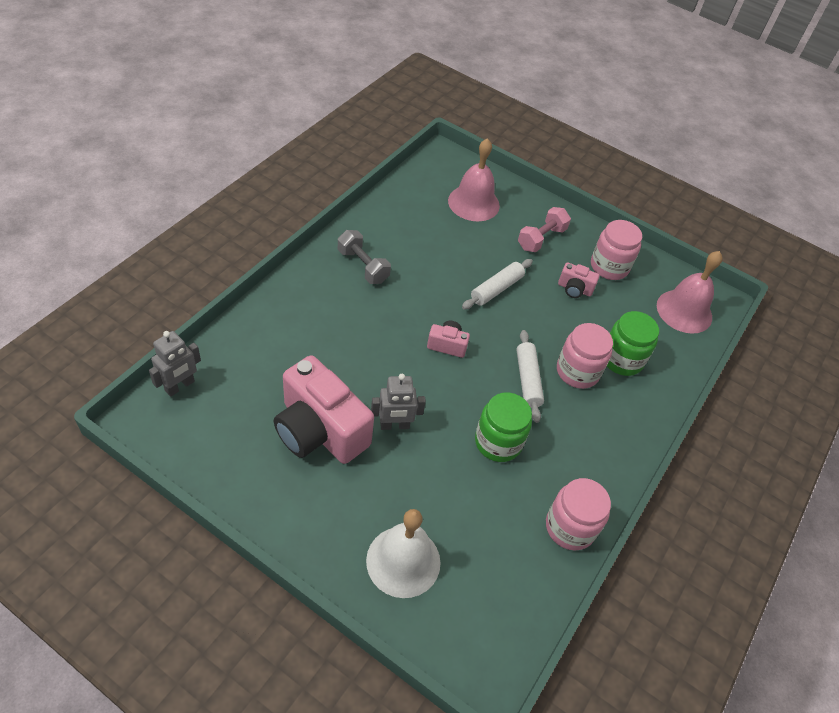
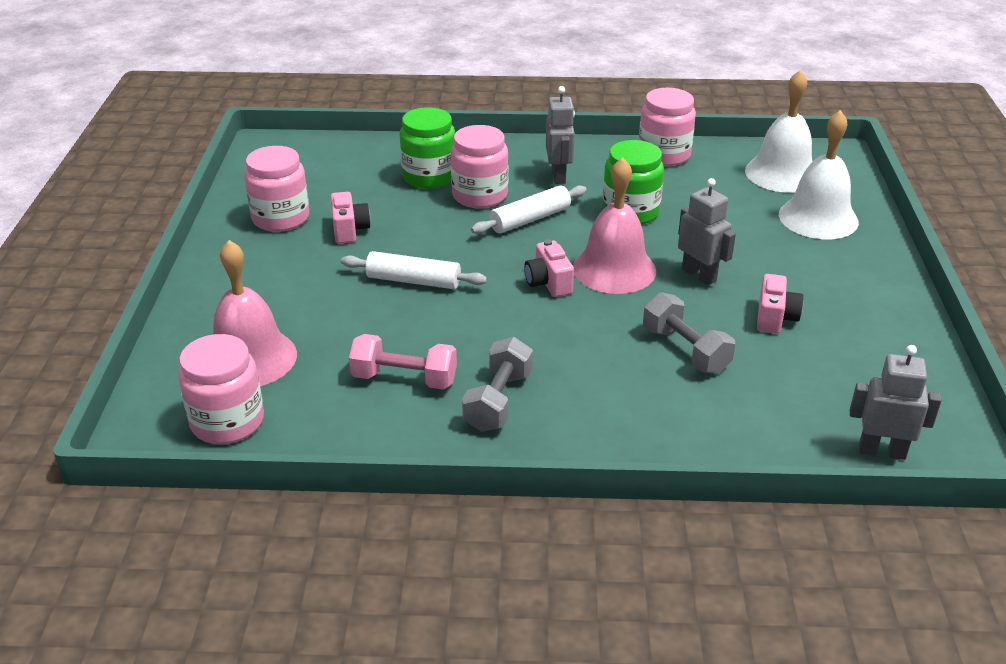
camera: 115 degrees left, 15 degrees down
(320, 430) = (775, 318): pink camera -> pink camera, size x0.45
(332, 364) = (685, 350): none -> grey dumbbell
(430, 179) = (227, 422): none -> pink jar
(484, 595) = (782, 173): none -> white bell
(541, 238) = (275, 278): pink dumbbell -> pink dumbbell (404, 379)
(578, 433) = (559, 176): none -> grey robot
(684, 311) = (309, 159): pink bell -> pink bell (614, 269)

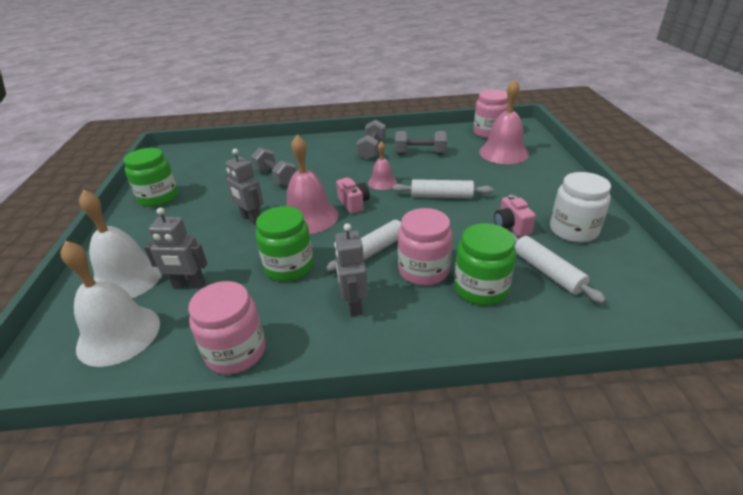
camera: 175 degrees right, 0 degrees up
(281, 218) = (573, 230): pink jar -> white jar
(352, 183) = (547, 272): none -> white rolling pin
(404, 379) = (420, 152): pink dumbbell -> grey dumbbell
(496, 317) = (382, 182): none -> pink bell
(775, 318) = (215, 197): pink camera -> none
(876, 329) = (159, 198): none -> green jar
(882, 451) = (202, 150): grey robot -> grey robot (189, 285)

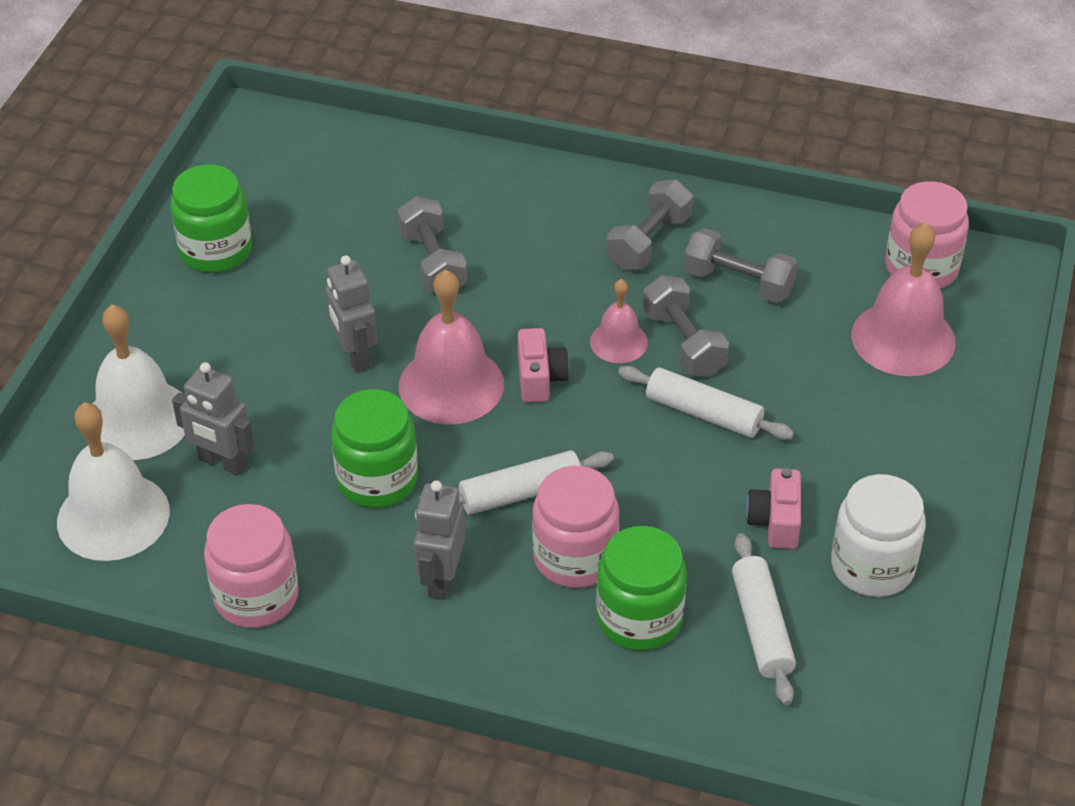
camera: 20 degrees right, 10 degrees up
(412, 176) = (683, 343): none -> grey dumbbell

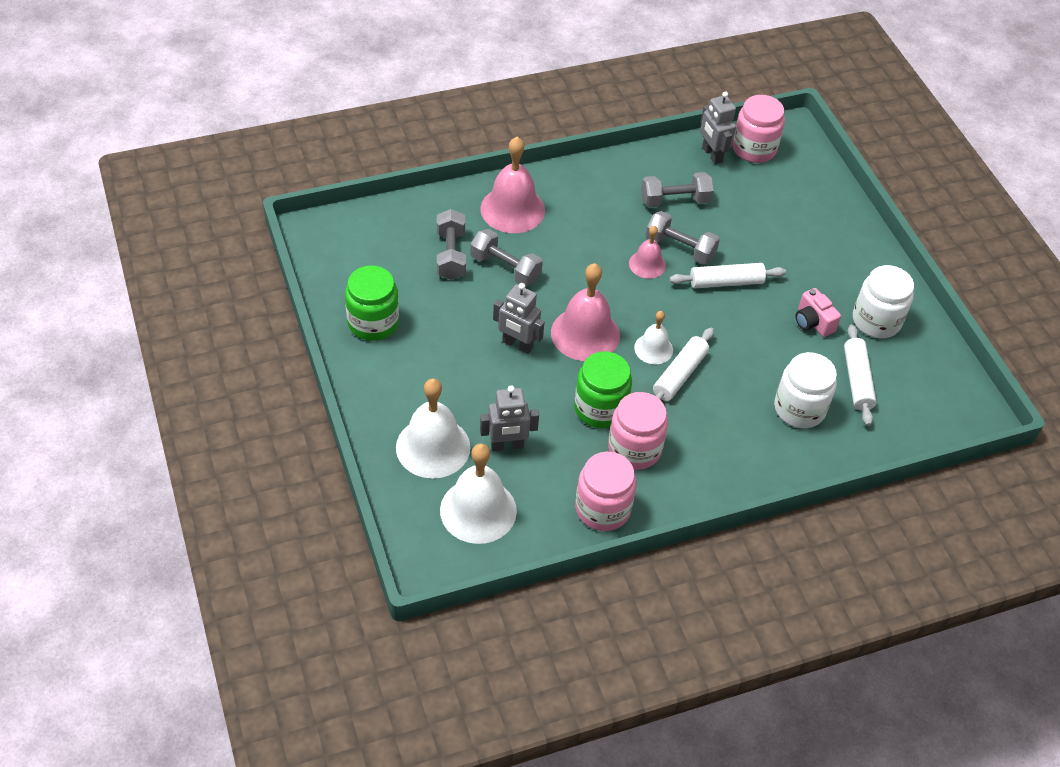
camera: 40 degrees left, 5 degrees up
(441, 579) = (686, 444): grey robot -> grey robot (711, 155)
(519, 445) = (653, 349): none -> white bell
(540, 379) = (627, 306): pink camera -> none
(575, 558) = (739, 394): pink jar -> pink jar (634, 449)
(639, 619) = (799, 409): green jar -> white jar
(649, 242) = (608, 199): grey dumbbell -> grey dumbbell (451, 255)
(761, 627) = (857, 380): white rolling pin -> white rolling pin turned 45 degrees clockwise
(903, 338) = (780, 192): pink bell -> pink bell (512, 209)

